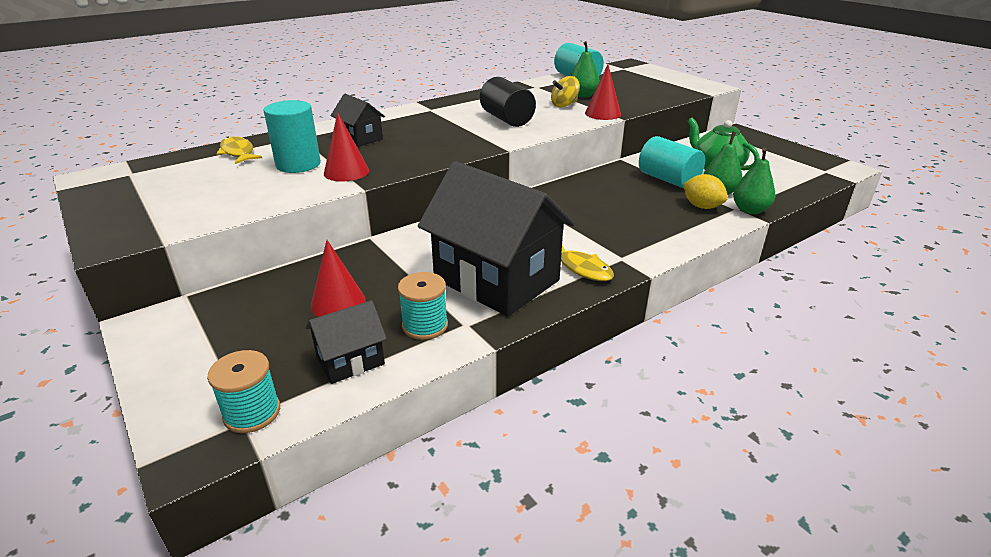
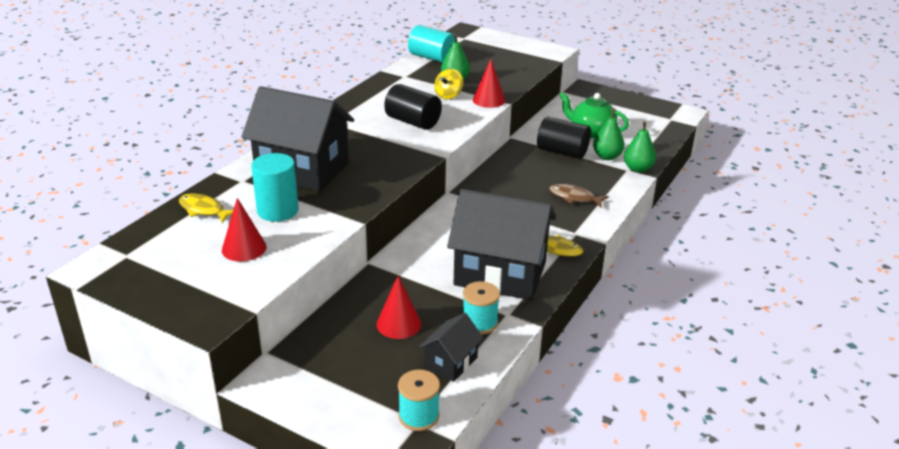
camera: 25 degrees left, 0 degrees up
(346, 172) = (330, 209): red cone -> red cone (244, 248)
(360, 138) = (302, 170): black house -> black house, size x2.13
(648, 223) = (574, 197): none -> brown fish
(668, 180) = (562, 152): turquoise cylinder -> black cylinder
(702, 206) = (602, 173): yellow lemon -> none

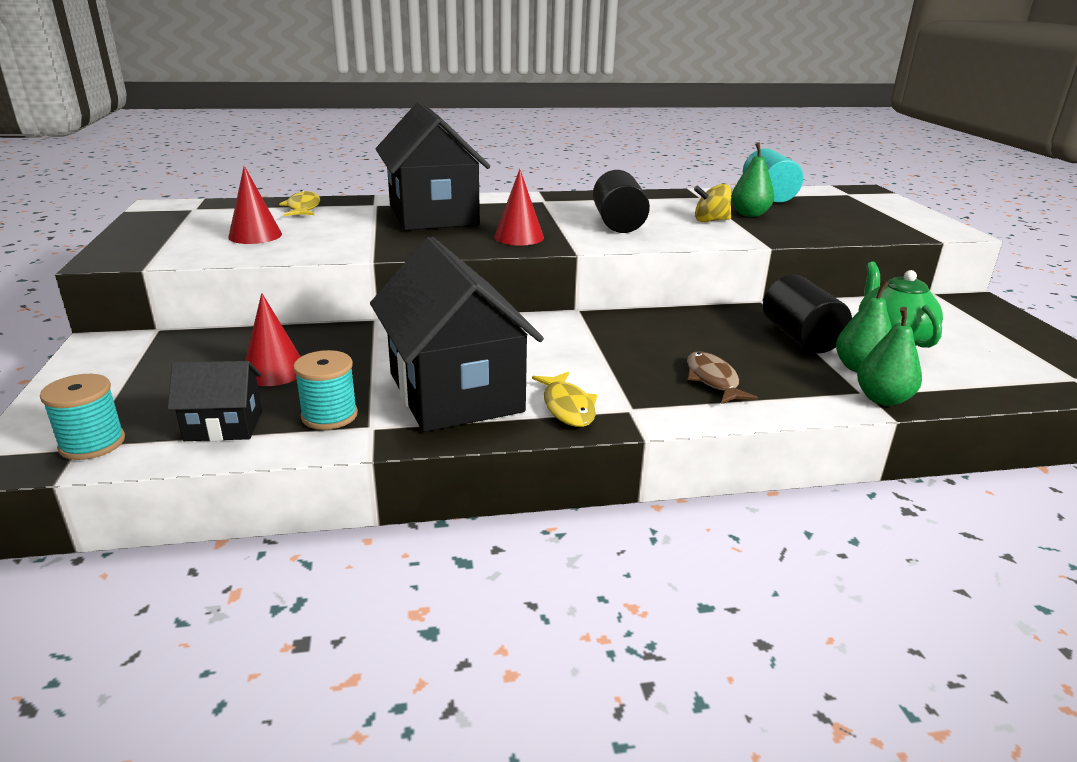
camera: 50 degrees right, 5 degrees down
(278, 210) = (342, 227): turquoise cylinder -> none
(488, 100) = (749, 237): red cone -> red cone (519, 237)

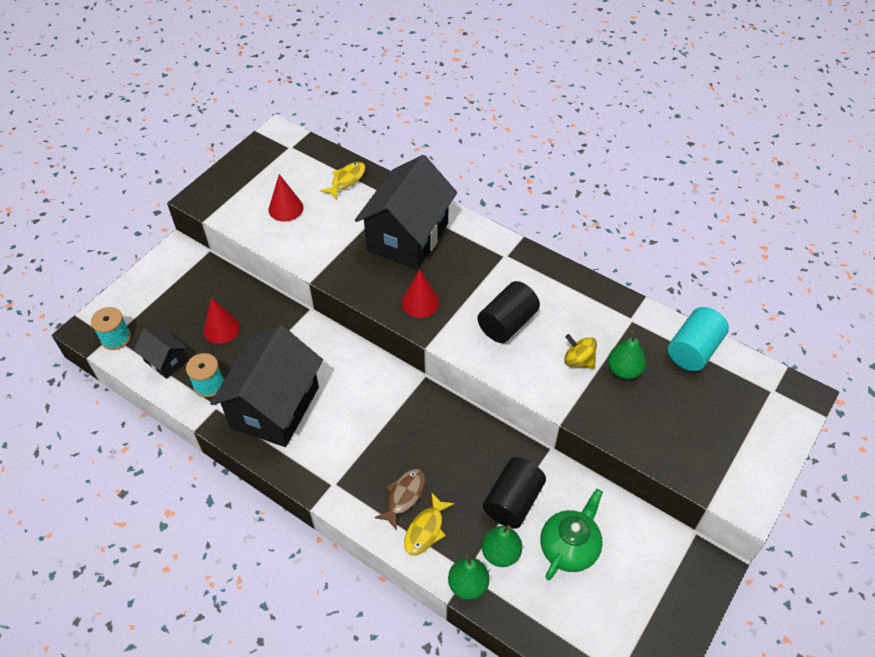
camera: 45 degrees right, 25 degrees up
(567, 407) = (307, 459): yellow fish -> yellow fish (426, 530)

